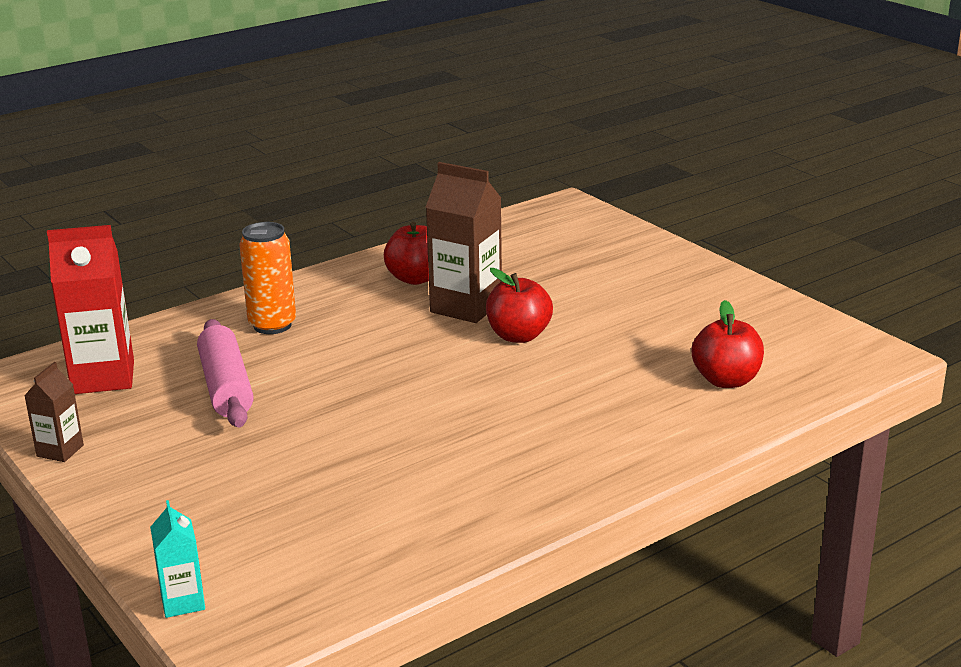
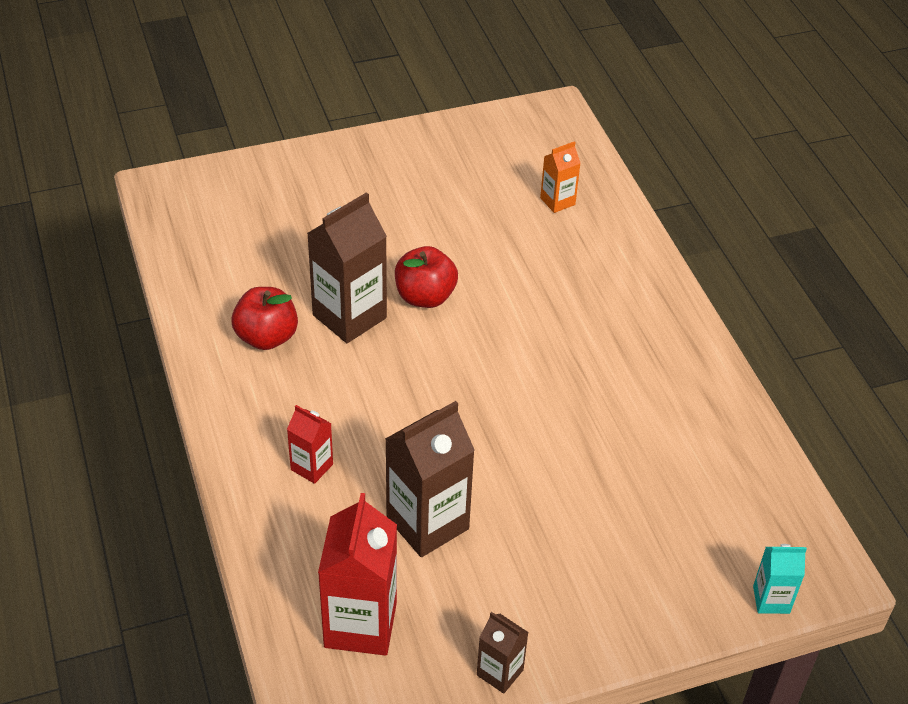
camera: 75 degrees left, 20 degrees up
(226, 387) = (427, 523): pink rolling pin -> brown carton
(272, 325) = (312, 467): orange can -> red carton
(726, 380) = (557, 201): red apple -> orange carton

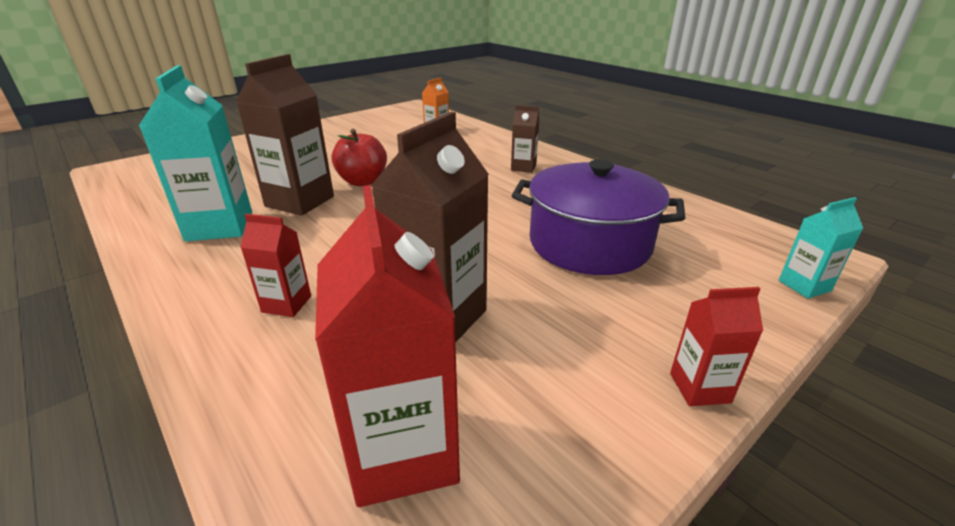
camera: 20 degrees left, 15 degrees down
(266, 337) = (220, 226): red apple -> turquoise carton
(500, 672) = (624, 448): brown carton -> brown carton (523, 167)
(585, 653) = (699, 388): none -> red carton
(611, 480) = (589, 243): none -> purple pot

